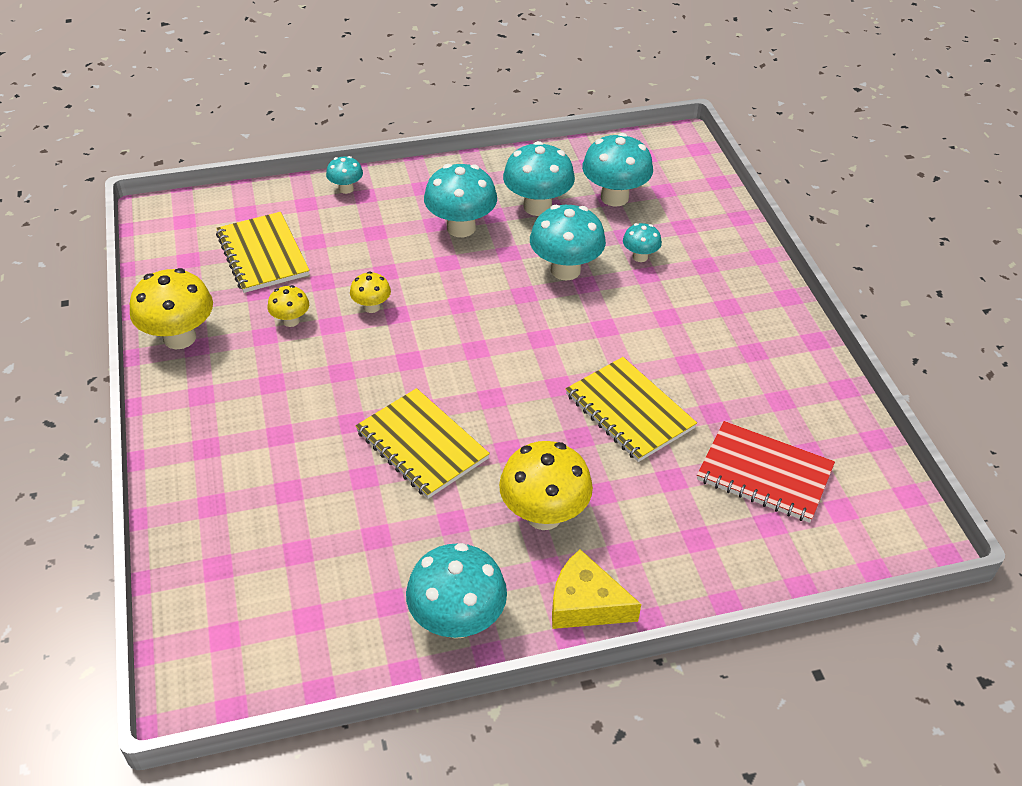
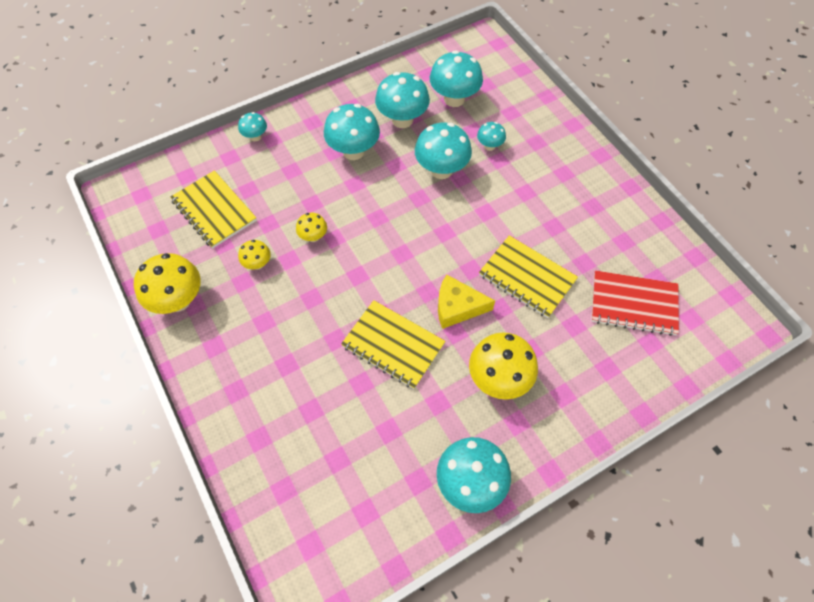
camera: 15 degrees left, 15 degrees up
(585, 603) = (551, 442): yellow cheese -> yellow cheese (457, 307)

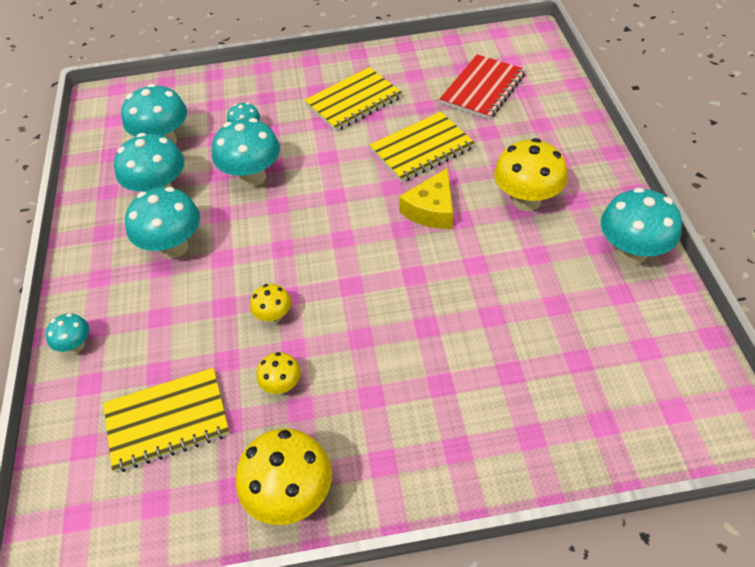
camera: 65 degrees left, 10 degrees down
(393, 345) = (455, 275): yellow notebook -> yellow notebook (353, 101)

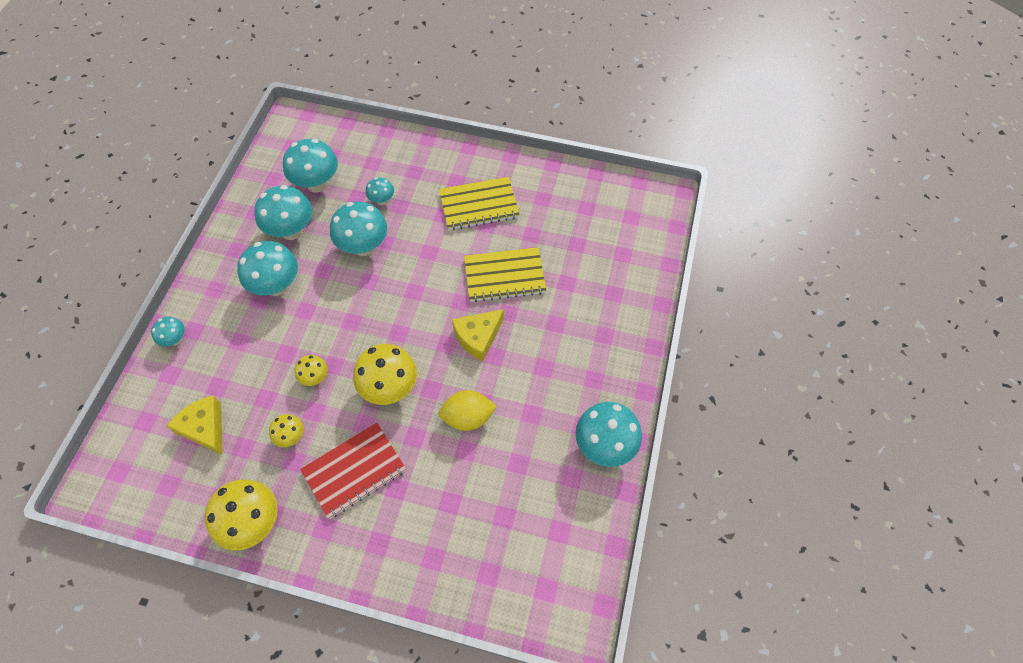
camera: 20 degrees right, 10 degrees up
(167, 421) = (204, 428): yellow notebook -> yellow cheese
(472, 285) = (468, 417): none -> yellow lemon
(483, 89) = (589, 237): red notebook -> red notebook (354, 471)
(526, 200) = (554, 361): yellow mushroom -> yellow mushroom (390, 388)

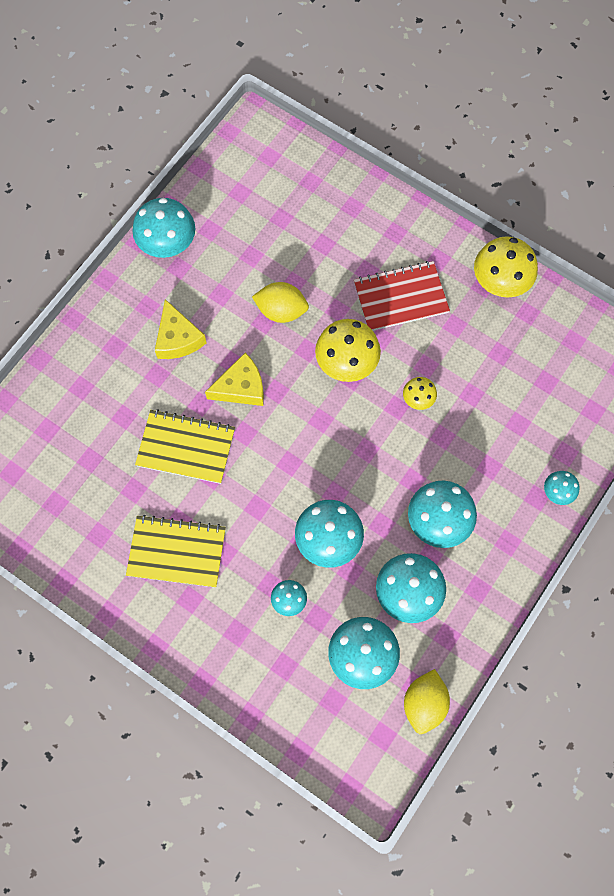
camera: 160 degrees left, 10 degrees up
(204, 428) = (534, 384): yellow cheese -> yellow cheese (178, 338)
(264, 170) = (424, 703): none -> yellow lemon
(291, 436) = (453, 348): yellow mushroom -> none

